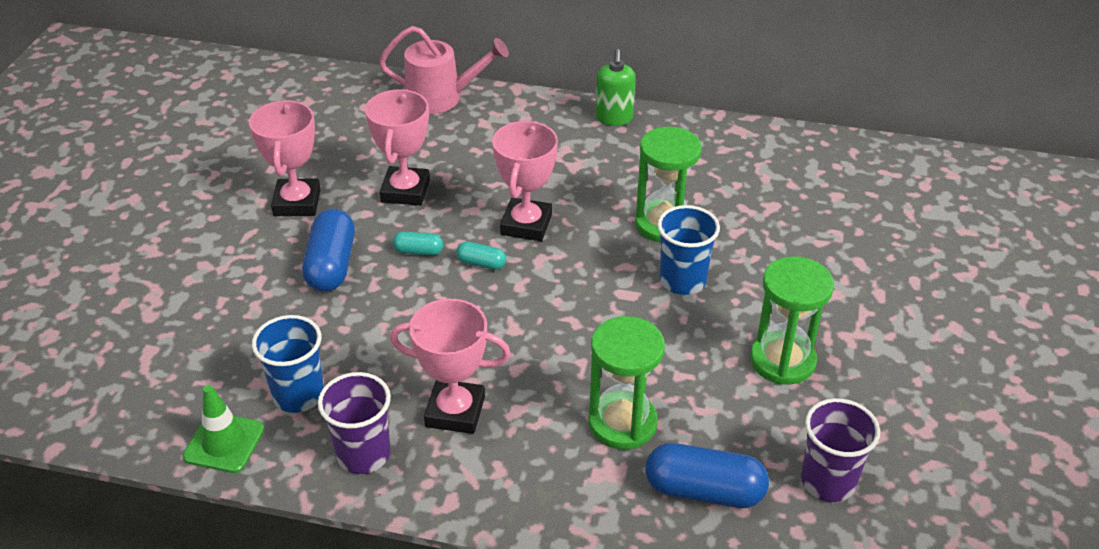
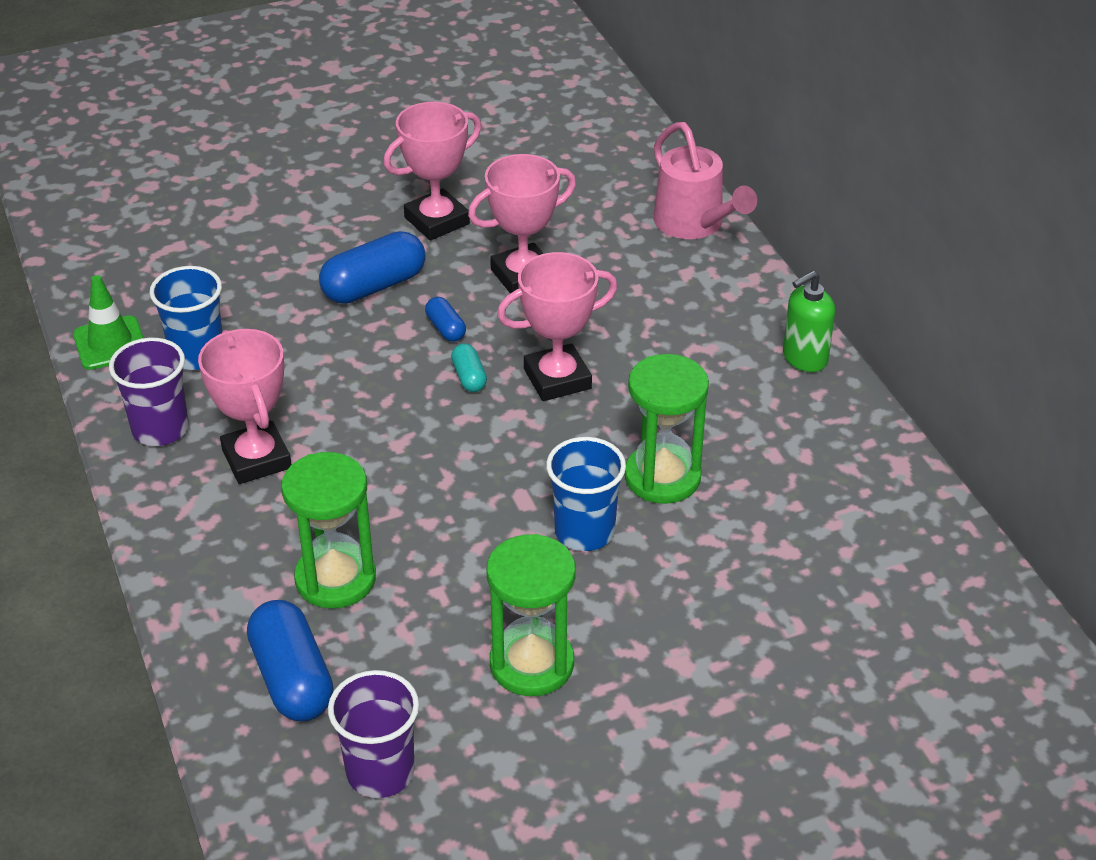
camera: 55 degrees right, 0 degrees up
(418, 251) = (446, 328): turquoise capsule -> blue capsule

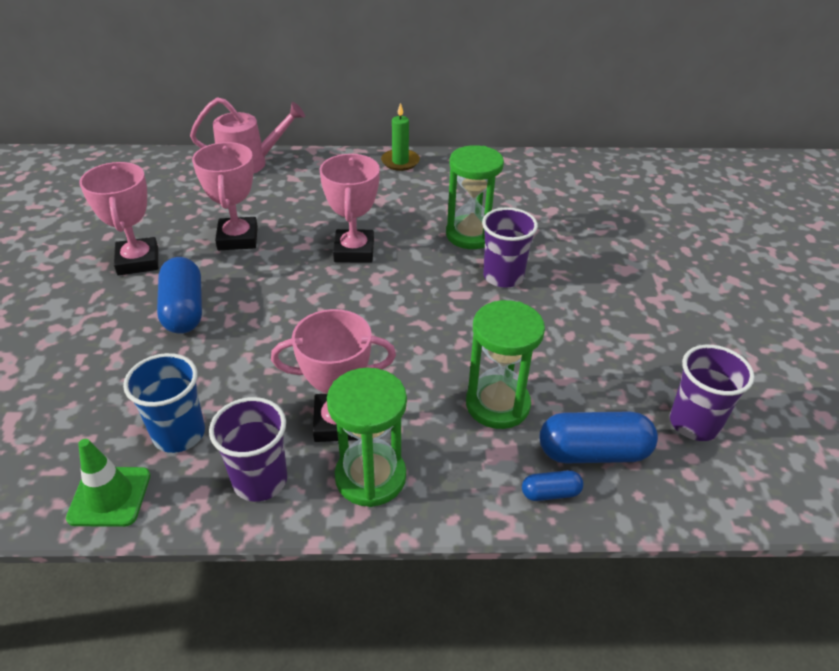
camera: 70 degrees left, 0 degrees up
(446, 328) = (263, 286): blue capsule -> blue capsule (550, 493)
(469, 377) = (324, 288): turquoise capsule -> none
(532, 664) = (611, 328): green hourglass -> green hourglass (370, 477)
(584, 532) = (503, 276): blue cup -> purple cup
(804, 358) = (400, 162): green soap dispenser -> green candle

